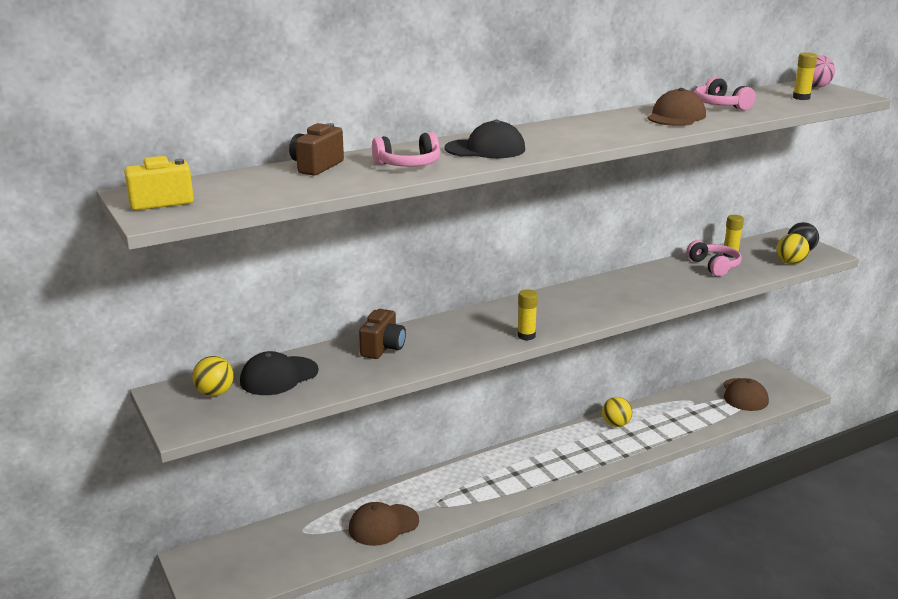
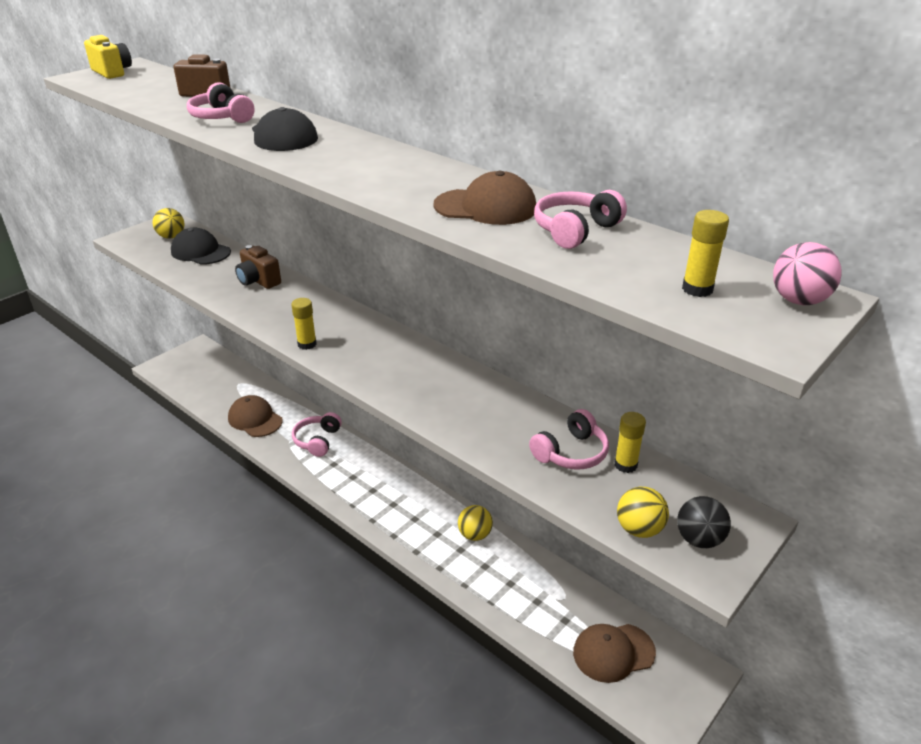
camera: 70 degrees right, 10 degrees up
(383, 348) = (258, 281): brown camera -> brown camera turned 45 degrees clockwise
(447, 487) = (317, 440): none -> pink headphones

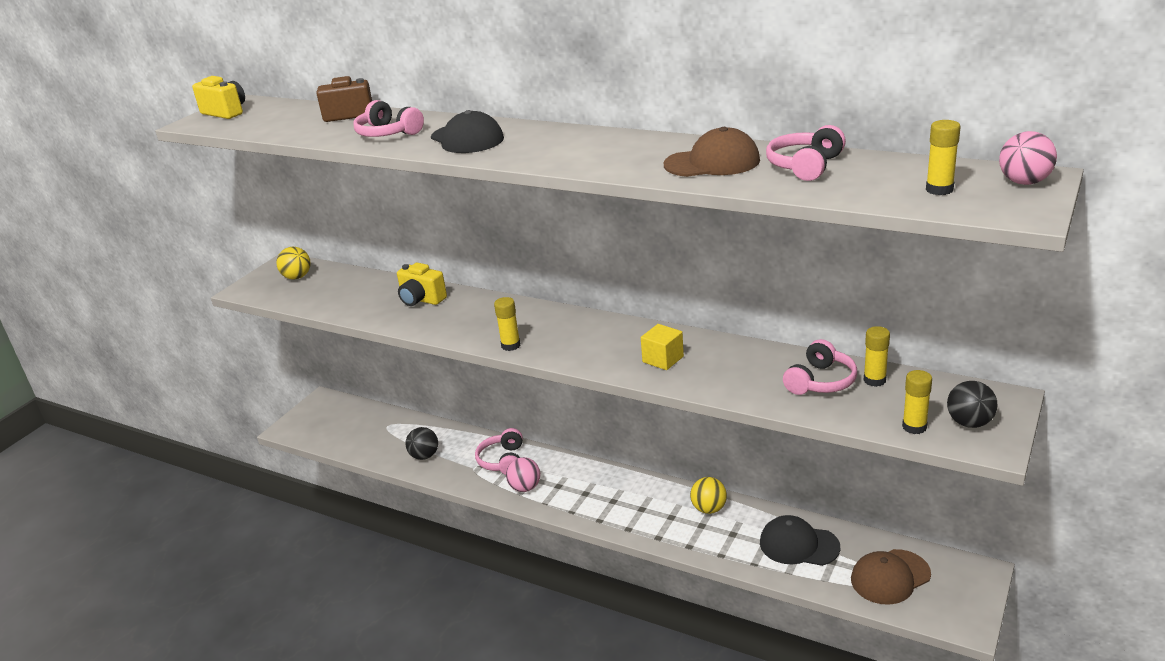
camera: 10 degrees left, 5 degrees down
(201, 252) = (340, 285): black cap -> black cap (798, 545)
(255, 419) = (424, 456): brown cap -> black ball
(258, 281) = (421, 300): brown camera -> yellow camera
(324, 471) = (525, 487): none -> pink ball
(434, 391) = (663, 359): none -> yellow cube
(639, 529) = (914, 427): yellow ball -> yellow glue stick

